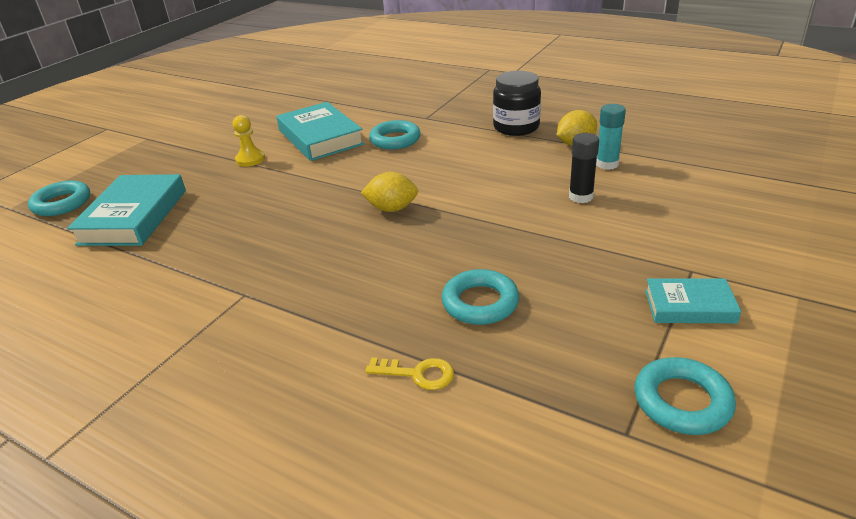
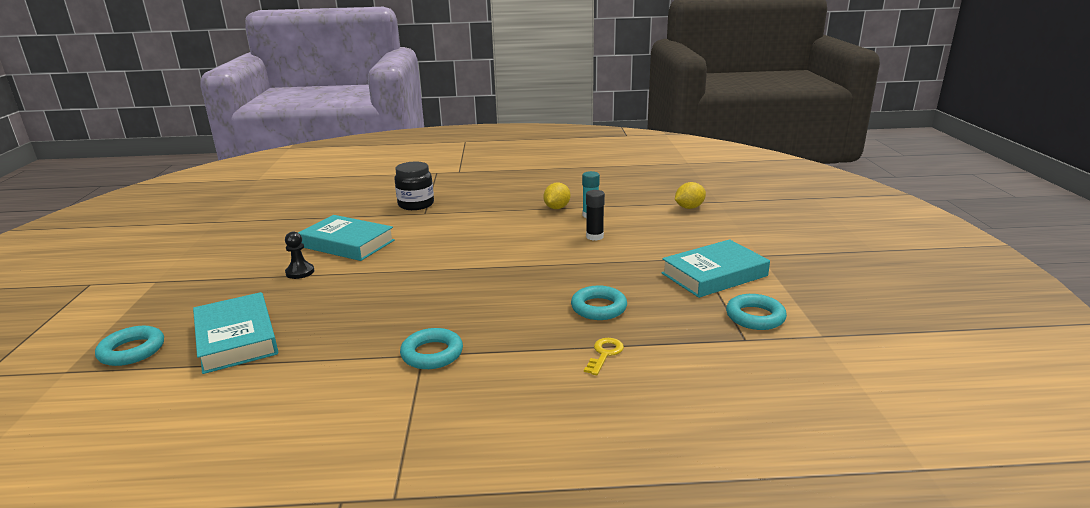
camera: 35 degrees left, 10 degrees down
(250, 159) = (300, 272): yellow pawn -> black pawn
(392, 209) = (472, 274): yellow lemon -> yellow lemon (689, 207)
(395, 140) = (417, 232): turquoise ring -> turquoise ring (432, 354)
(417, 374) = (604, 354): yellow key -> yellow key turned 45 degrees counterclockwise
(516, 127) = (503, 206): black jar -> black jar (416, 204)
(689, 306) = (714, 275): turquoise book -> turquoise book, size x1.76

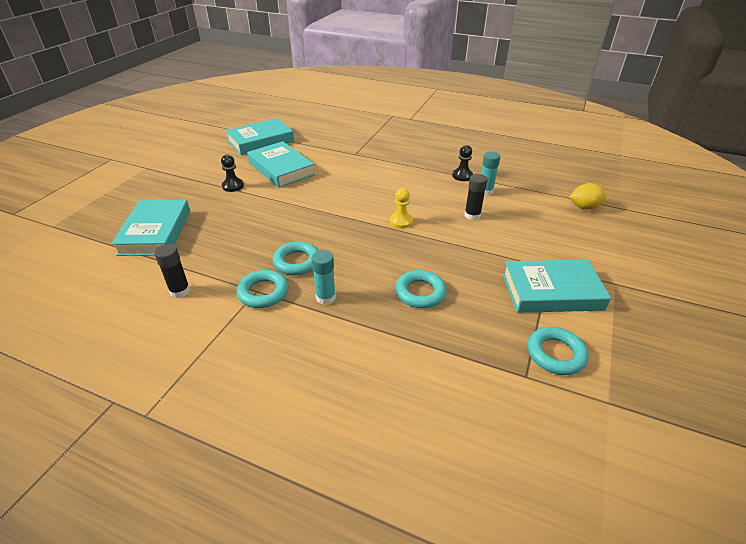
camera: 25 degrees right, 15 degrees up
(132, 351) = (94, 222): turquoise ring -> turquoise ring (297, 262)
(295, 224) = (260, 141): none -> turquoise book
(326, 381) = (180, 291): none -> black glue stick
(416, 204) = (355, 144): black jar -> none
(506, 338) = (325, 297): none -> turquoise glue stick
(528, 258) = (401, 221): none -> yellow pawn
(557, 208) = (462, 176): yellow lemon -> black pawn
(604, 354) = (389, 343): yellow key -> none

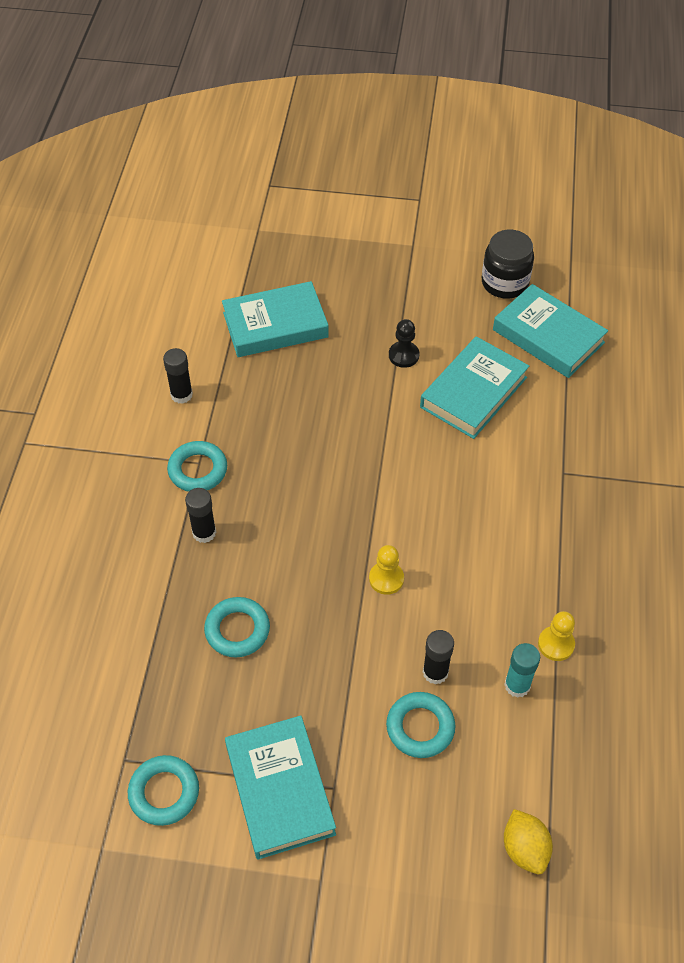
camera: 75 degrees right, 15 degrees up
(210, 145) = (504, 283): none -> black jar
(297, 262) = (260, 484): turquoise ring -> turquoise ring (420, 727)
(325, 297) = (204, 532): turquoise glue stick -> black glue stick
(462, 176) = (556, 644): black pawn -> yellow pawn

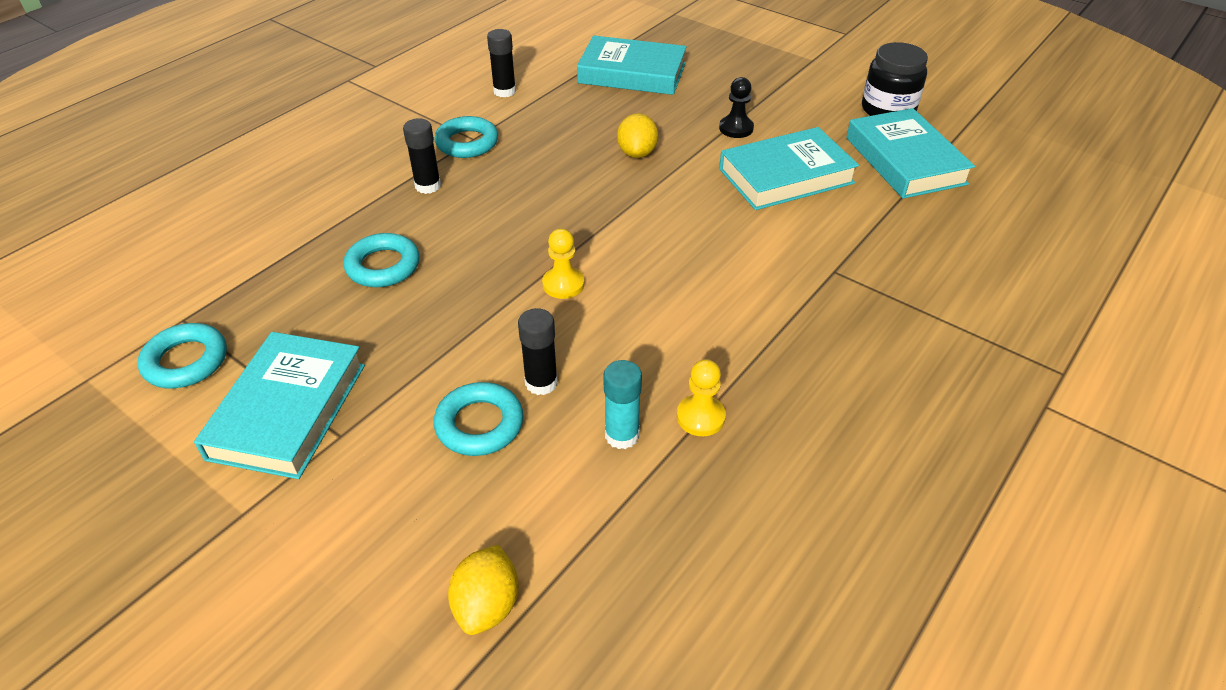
camera: 30 degrees right, 10 degrees down
(345, 418) = (637, 153): none -> yellow lemon

